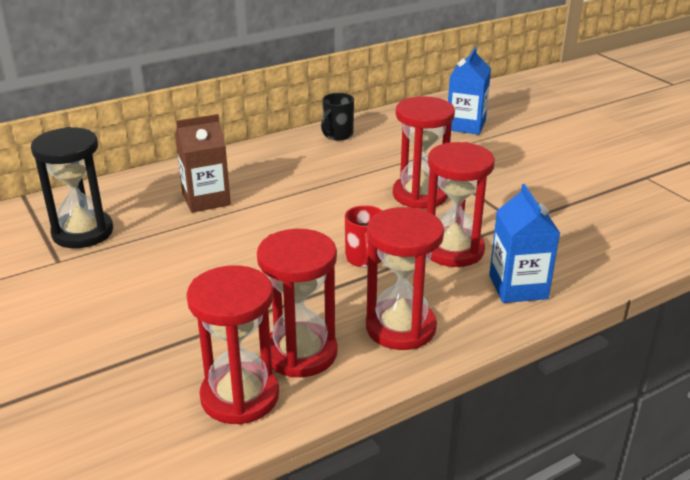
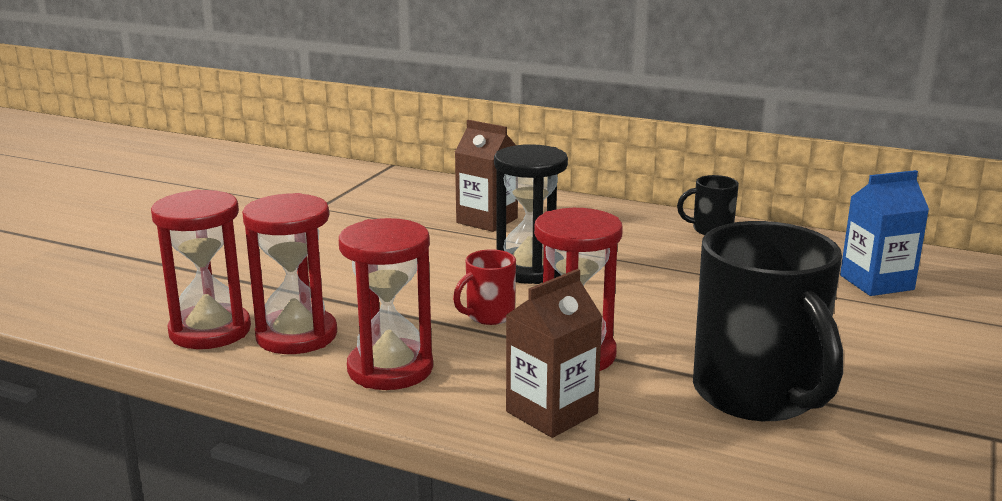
camera: 55 degrees right, 10 degrees down
(83, 232) = (368, 200): black hourglass -> black hourglass (529, 269)
(420, 195) = (661, 305): red hourglass -> none
(518, 287) = (551, 413): blue carton -> brown carton
(555, 215) = (758, 395): none -> black mug

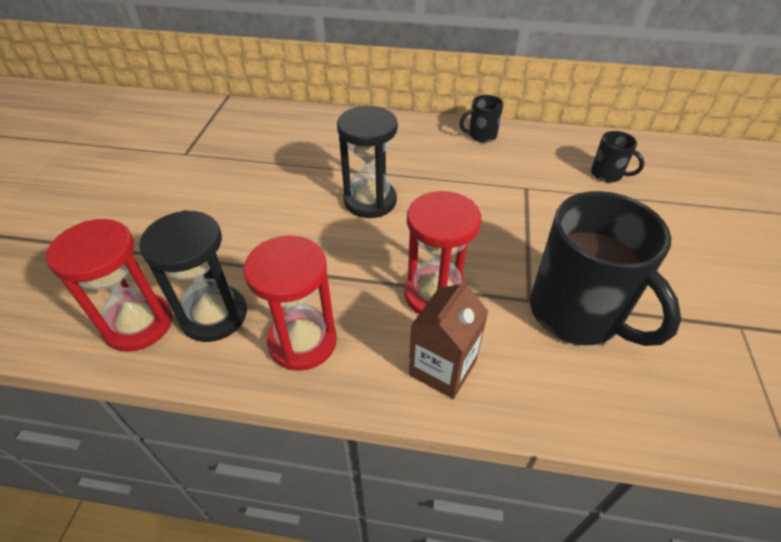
camera: 15 degrees left, 25 degrees up
(296, 336) = (214, 315): red hourglass -> black hourglass
(487, 220) = (320, 149): brown carton -> none
(489, 316) = (358, 261): red mug -> none
(876, 282) = (607, 174): blue carton -> black mug

